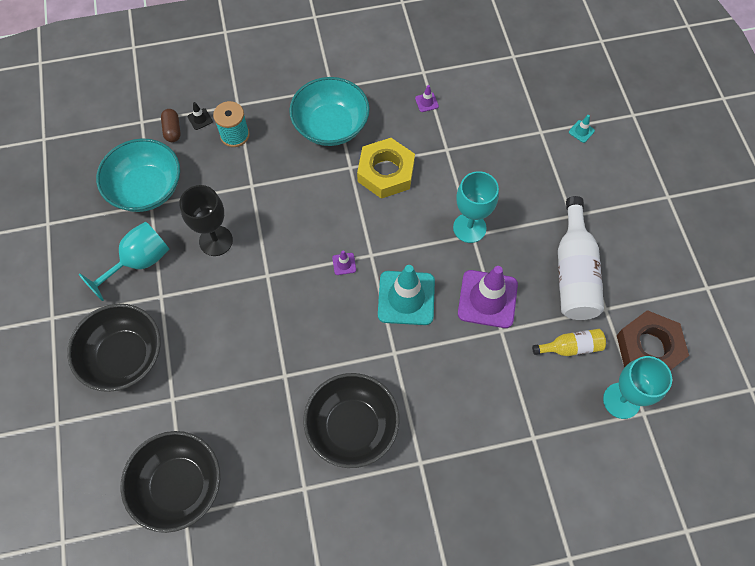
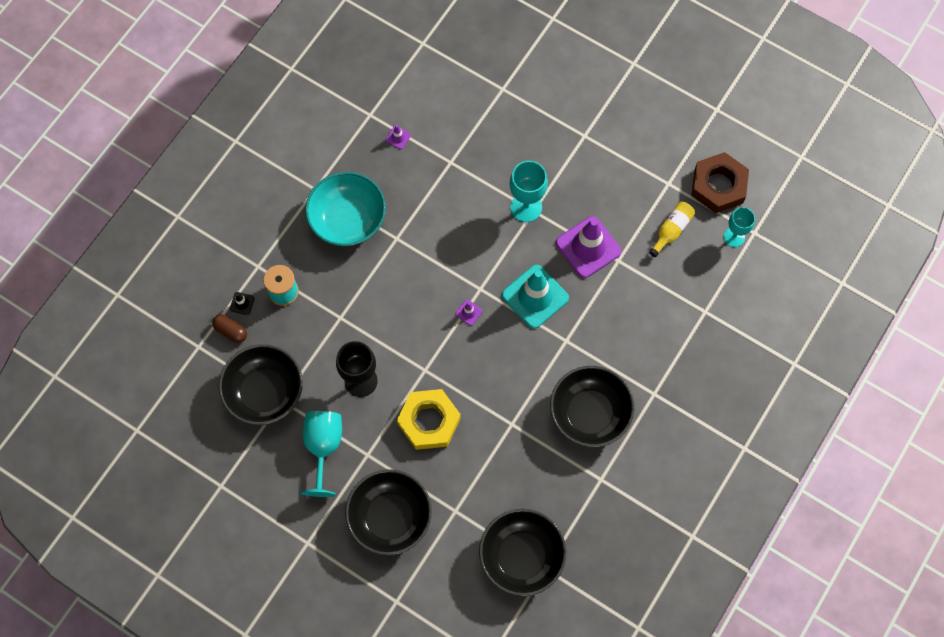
camera: 45 degrees left, 5 degrees up
(146, 189) = (265, 392): turquoise bowl -> black bowl
(386, 172) = (426, 219): yellow nut -> yellow nut (429, 421)
(574, 272) = (625, 176): white bottle -> none
(581, 131) = (530, 63): turquoise traffic cone -> none
(621, 400) = (734, 237): turquoise goblet -> turquoise goblet, size x0.67

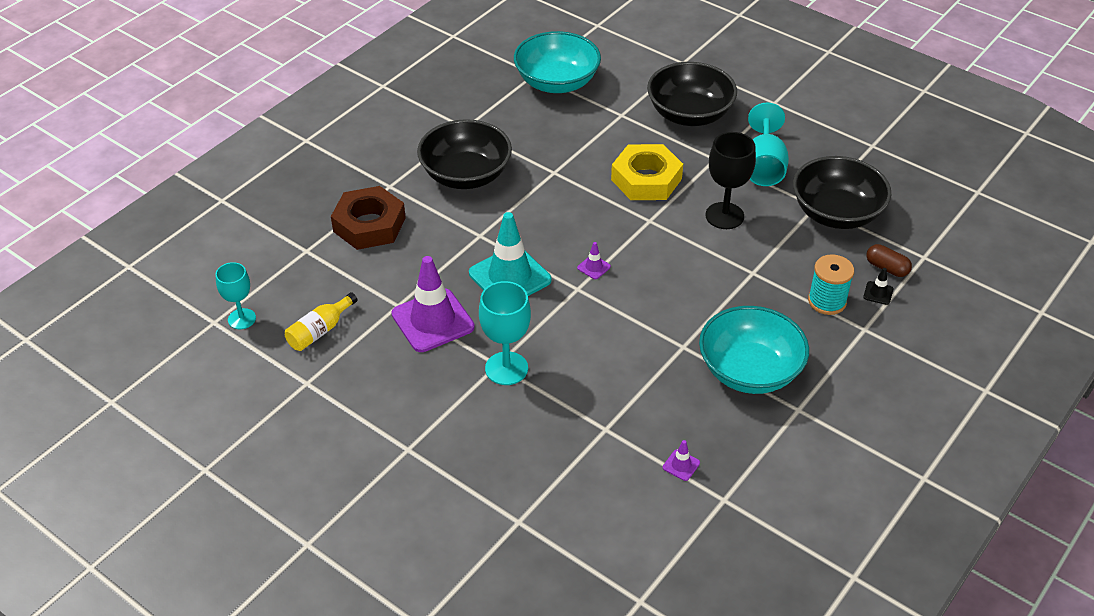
camera: 175 degrees left, 25 degrees down
(521, 556) = (557, 82): black bowl -> turquoise bowl
(718, 186) = (239, 375): brown nut -> brown nut (369, 225)

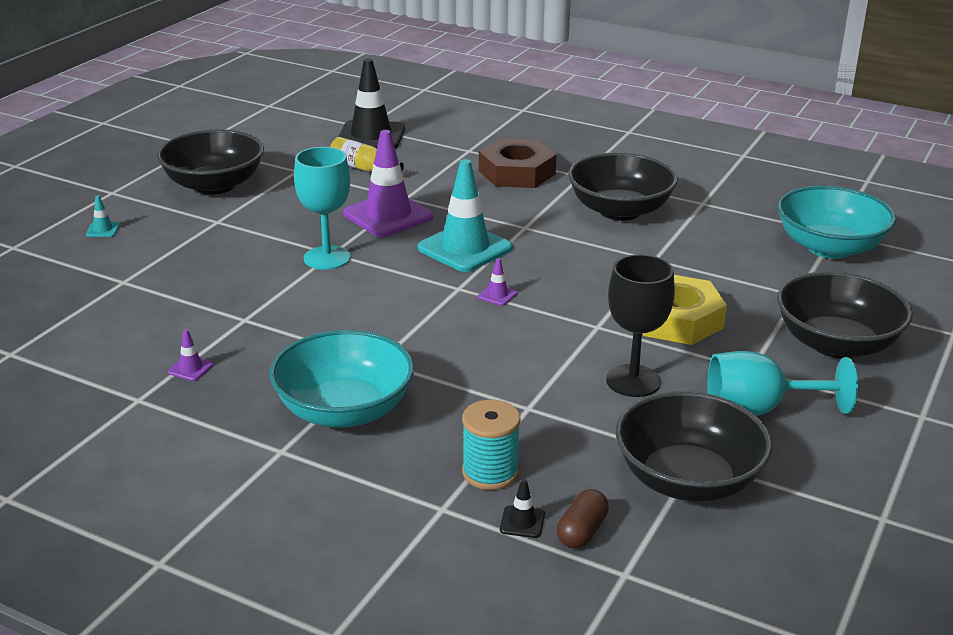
camera: 80 degrees right, 15 degrees down
(242, 319) = (371, 136): turquoise goblet -> black traffic cone
(320, 452) = (214, 185): none -> black bowl
(401, 545) = (103, 230): none -> turquoise traffic cone

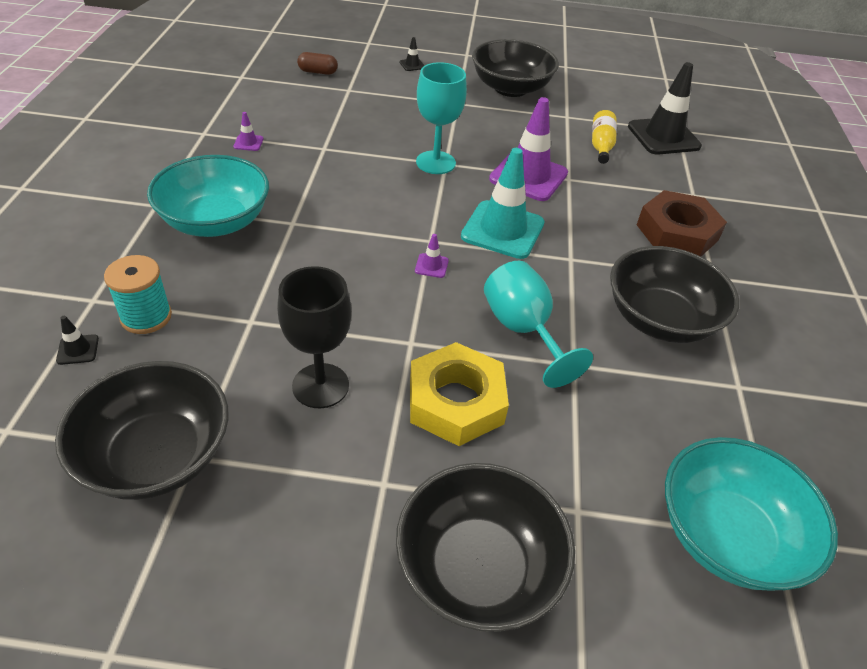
camera: 65 degrees right, 15 degrees up
(103, 230) = (412, 65): turquoise traffic cone -> black traffic cone
(582, 531) = (66, 390): brown capsule -> brown capsule (318, 72)
(759, 410) = (300, 502): turquoise goblet -> turquoise goblet (523, 331)

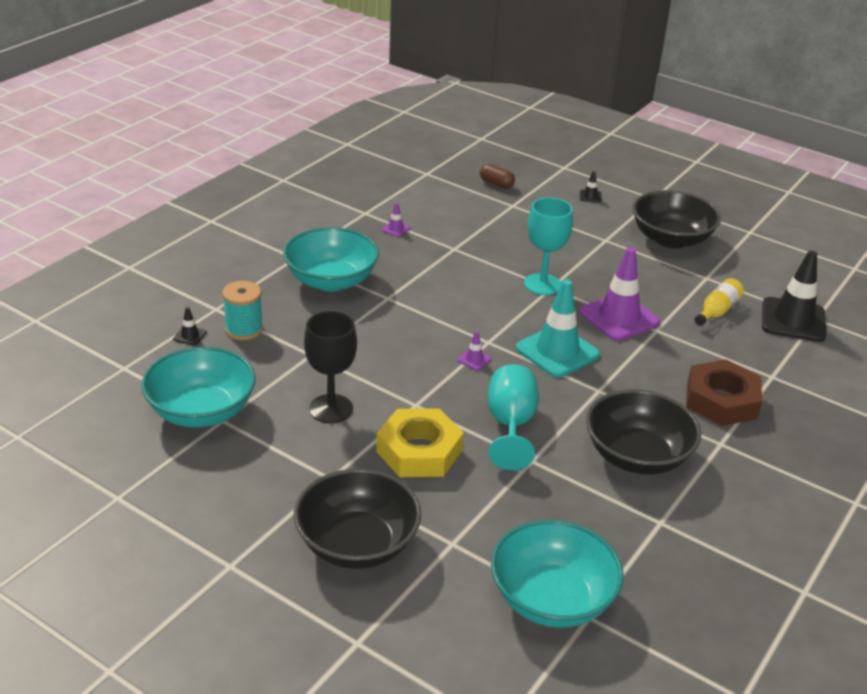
camera: 30 degrees right, 10 degrees down
(157, 455) = (201, 411): black bowl -> turquoise bowl

